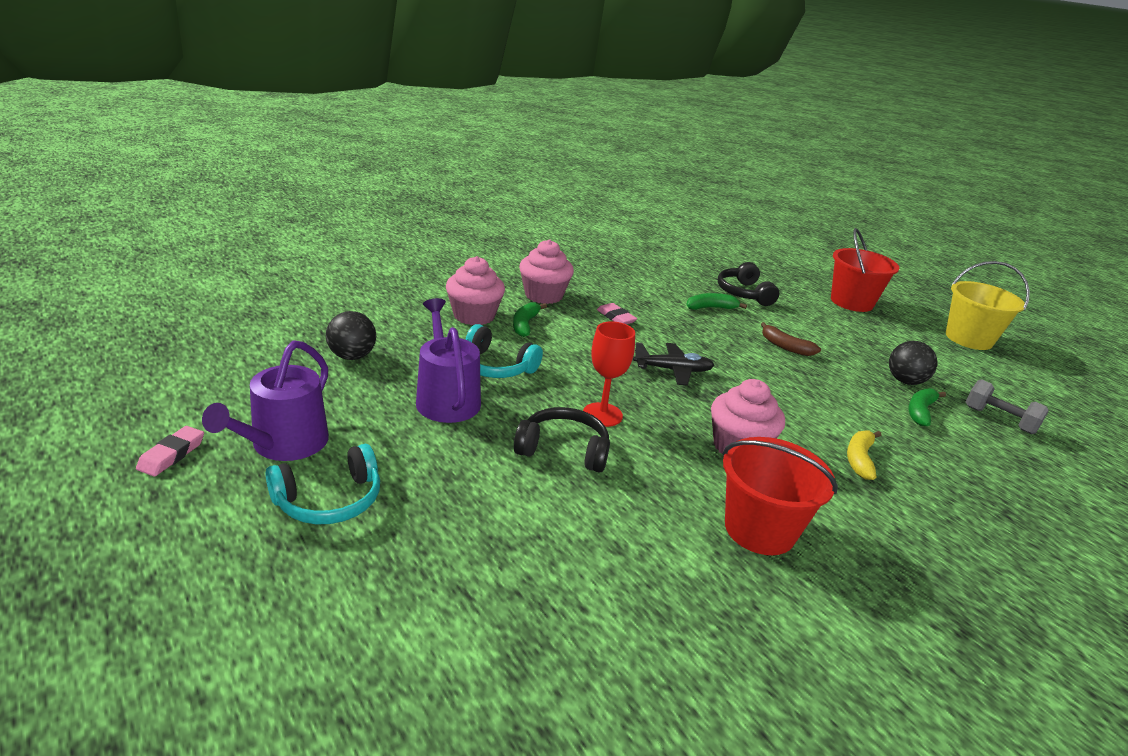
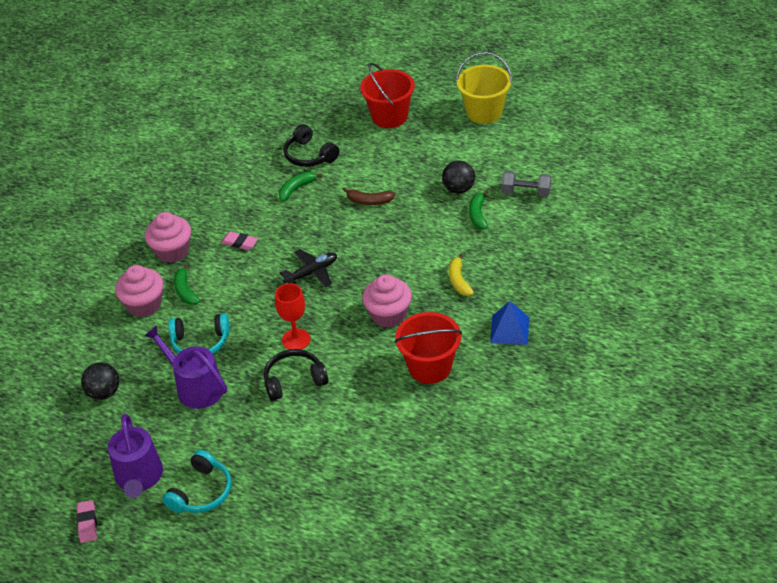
camera: 25 degrees left, 15 degrees up
(912, 548) = (509, 330): none -> blue pyramid

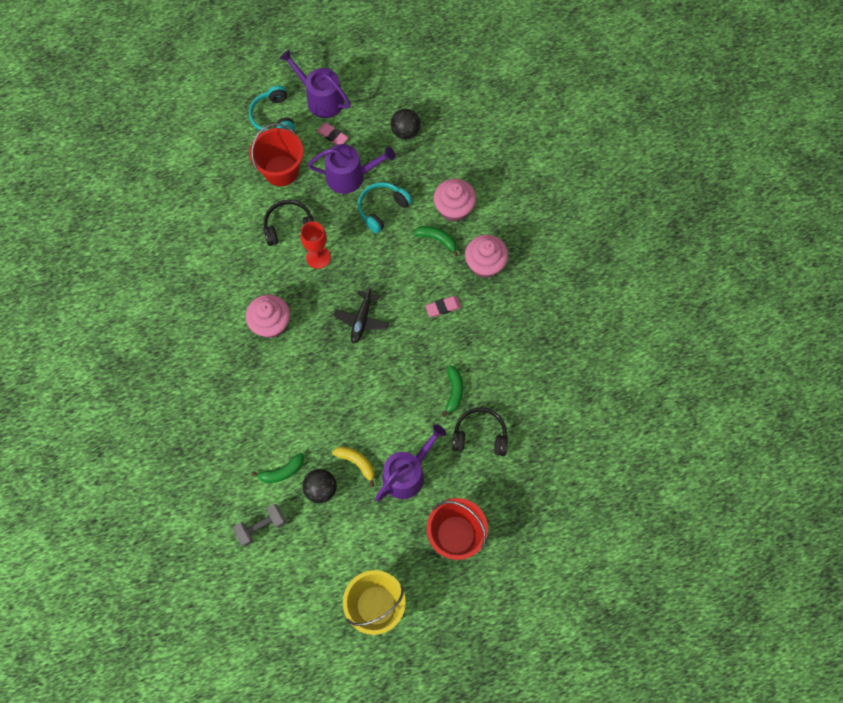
camera: 135 degrees right, 25 degrees up
(87, 523) = (322, 55): pink eraser -> pink eraser (332, 136)
(294, 380) = (289, 226): black headphones -> black headphones turned 135 degrees counterclockwise
(369, 201) = (383, 421): brown banana -> none
(385, 163) = (407, 473): none -> purple watering can
(430, 367) = (204, 301): red bucket -> red bucket (281, 170)
(459, 280) = (244, 392): yellow banana -> yellow banana (357, 463)
(478, 214) = (282, 471): green banana -> green banana turned 105 degrees clockwise
(509, 330) = (171, 373): blue pyramid -> none

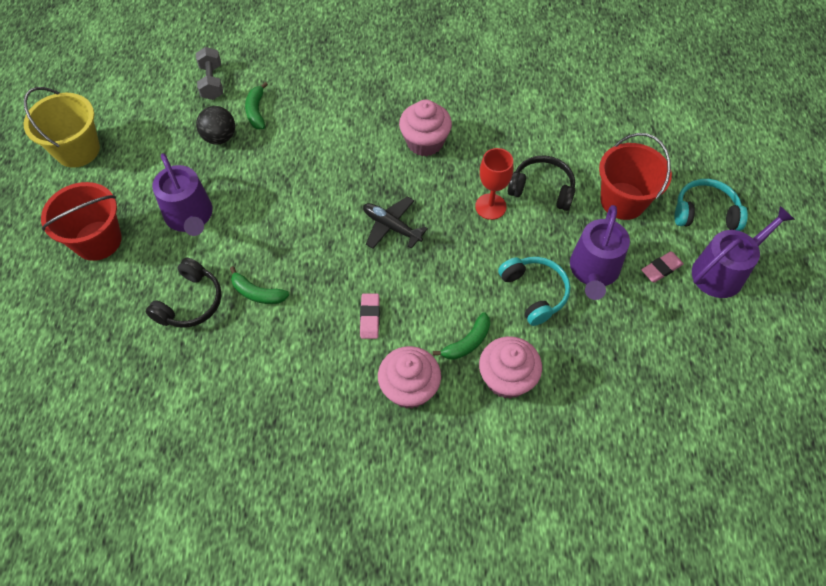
camera: 110 degrees right, 10 degrees down
(289, 226) = (542, 189): black headphones -> black headphones turned 75 degrees counterclockwise
(357, 463) = (229, 175): yellow banana -> none
(405, 132) = (647, 357): black ball -> none

